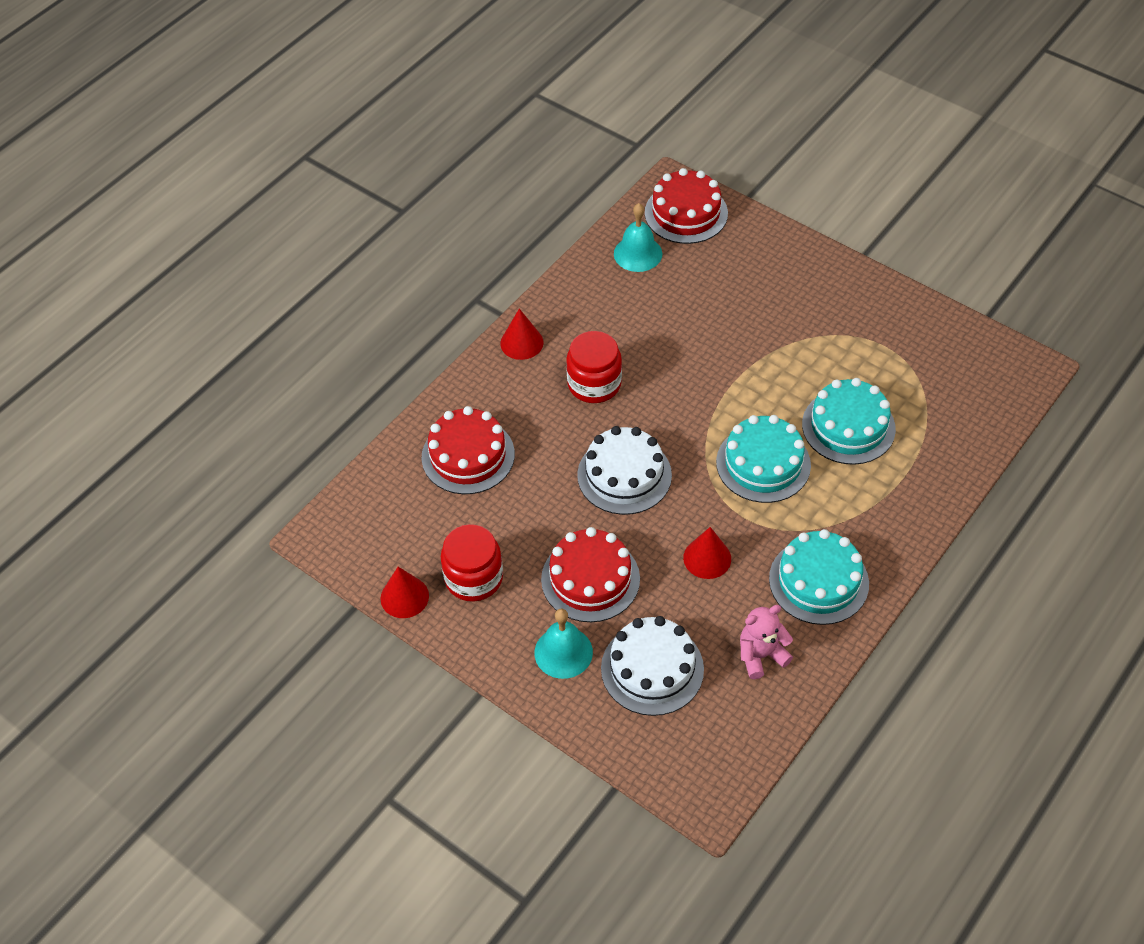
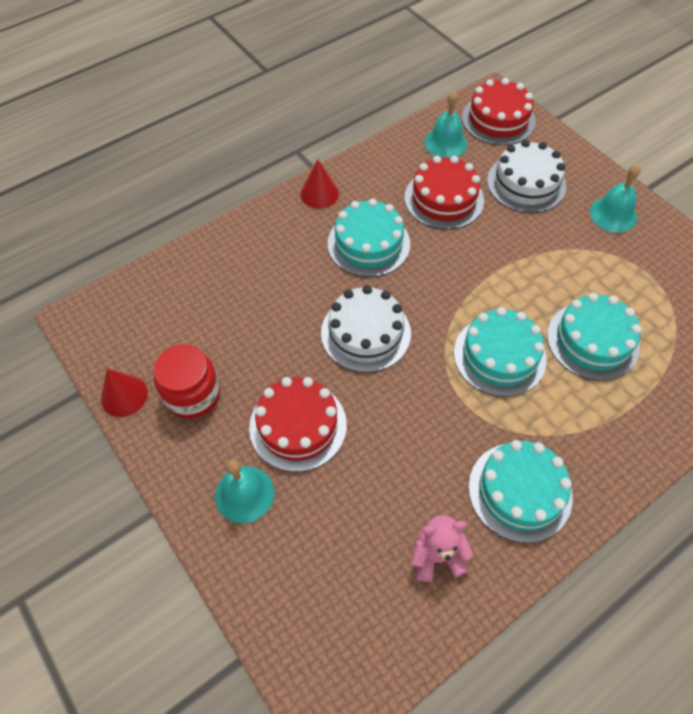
camera: 15 degrees right, 5 degrees up
(468, 456) = (234, 280): red cake -> red cake (444, 199)
(594, 384) = (368, 243): red jar -> turquoise cake
(652, 669) = (323, 537): white cake -> white cake (526, 183)
(707, 558) = (416, 435): red cone -> none
(835, 292) = (613, 214): none -> turquoise bell

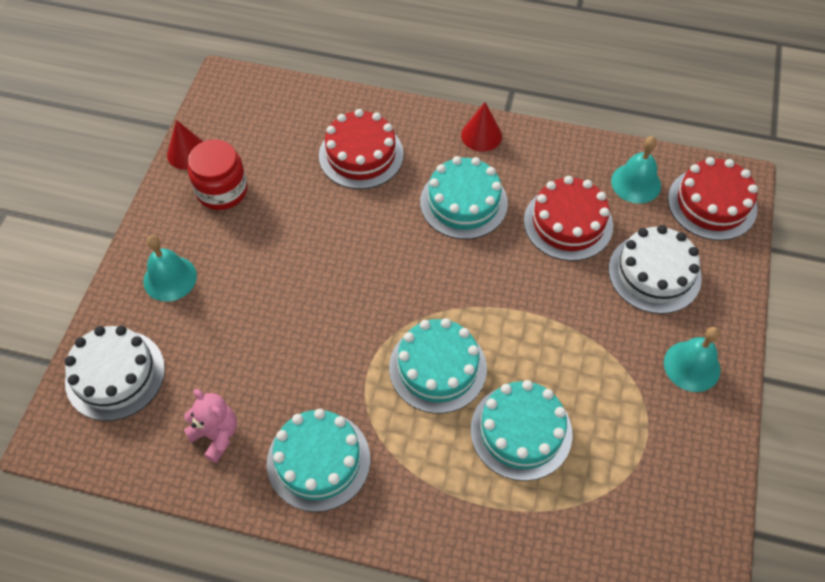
camera: 50 degrees right, 0 degrees up
(298, 425) = (251, 272): red cake -> red cake (361, 155)
(365, 333) = (373, 259): white cake -> white cake (115, 375)

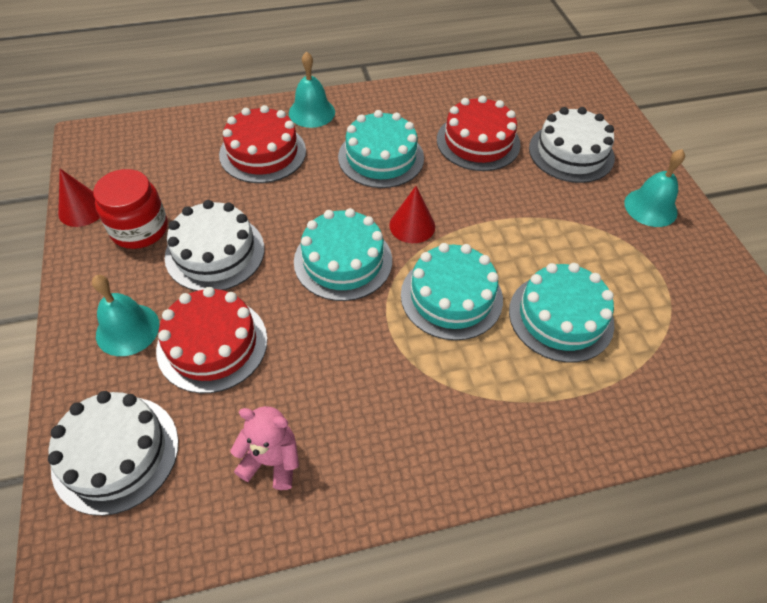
camera: 30 degrees left, 5 degrees down
(268, 238) = (215, 252): none -> white cake
(318, 460) = (396, 433): turquoise cake -> turquoise cake (343, 261)
(481, 135) = (361, 103): red cone -> red cone (412, 225)
(636, 183) = (508, 96): turquoise bell -> turquoise bell (312, 112)
(712, 204) = (574, 91): red cake -> red cake (212, 344)

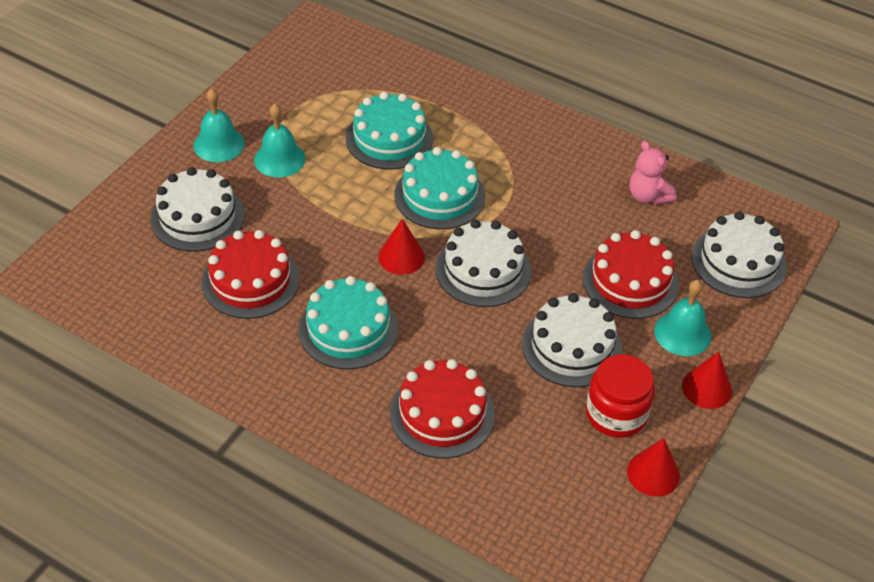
camera: 135 degrees left, 5 degrees down
(75, 296) = (707, 388): none -> red cone
(312, 112) = (346, 426): turquoise bell -> turquoise bell (279, 159)
(343, 261) = (483, 270): turquoise cake -> white cake

